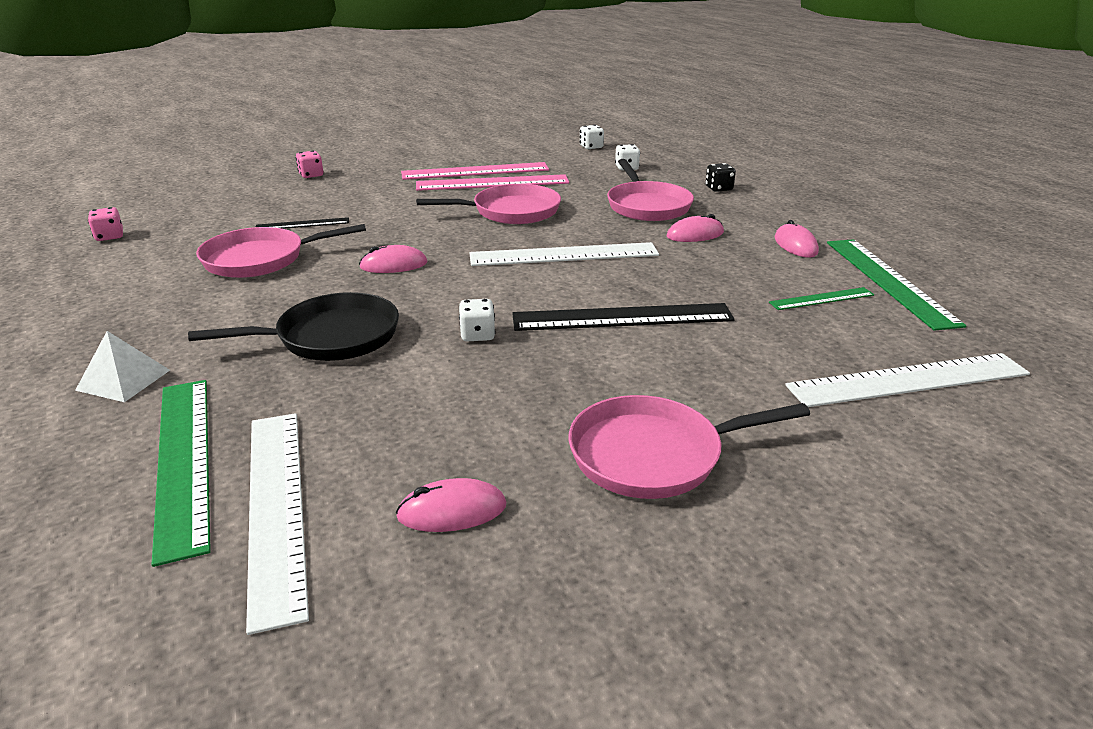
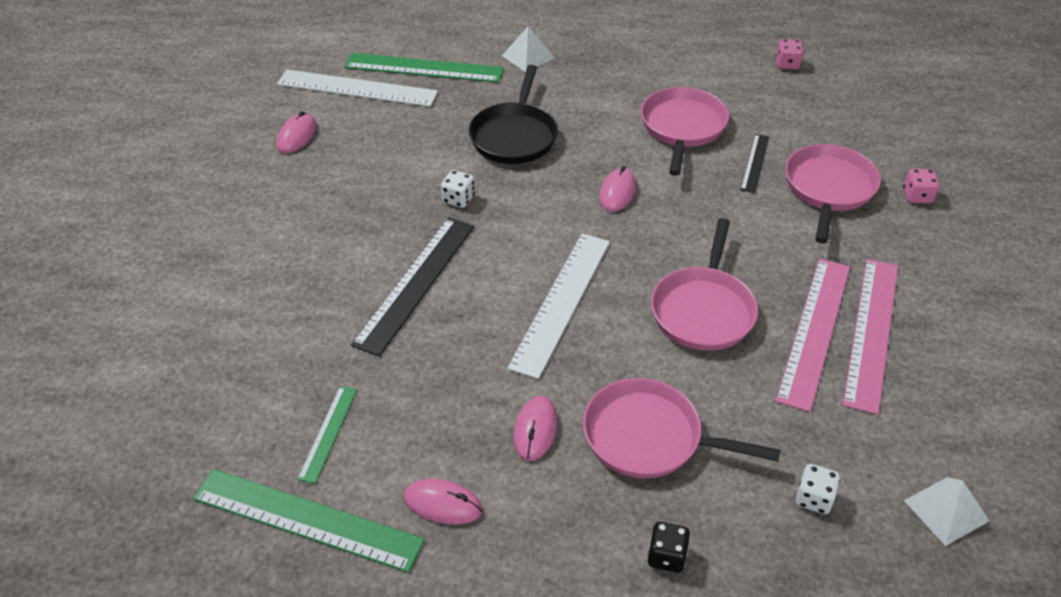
camera: 120 degrees right, 15 degrees up
(591, 147) = (946, 510): white dice -> white pyramid
(653, 455) = (259, 219): pink pan -> pink pan (828, 189)
(908, 380) = (186, 390): white ruler -> none

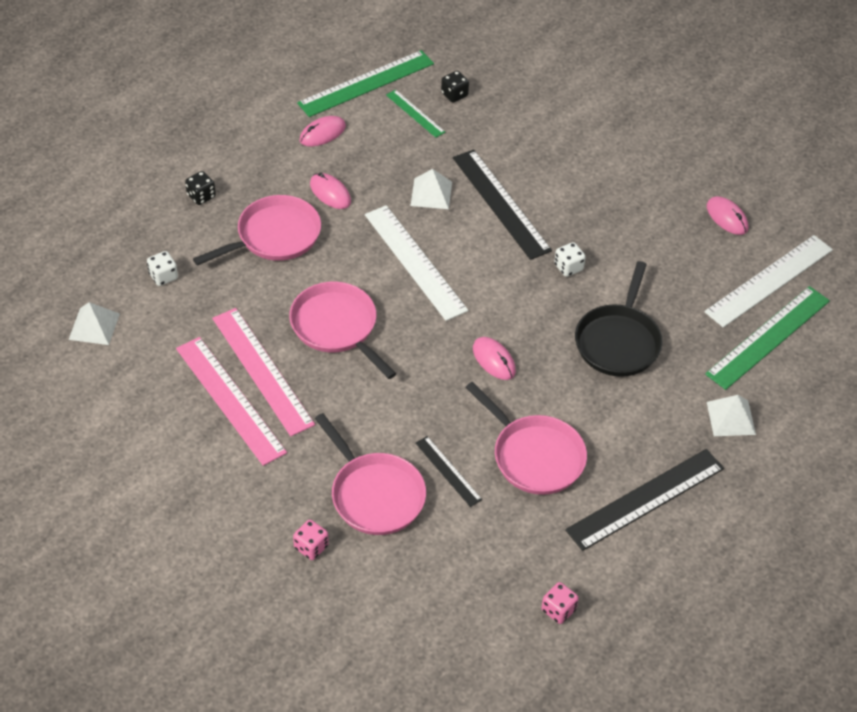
camera: 125 degrees right, 5 degrees up
(262, 415) = (454, 95): none -> black dice
(452, 343) = (431, 193): none -> white pyramid
(514, 136) = (618, 341): black pan -> black pan turned 120 degrees counterclockwise
(650, 65) = (645, 499): none -> black ruler

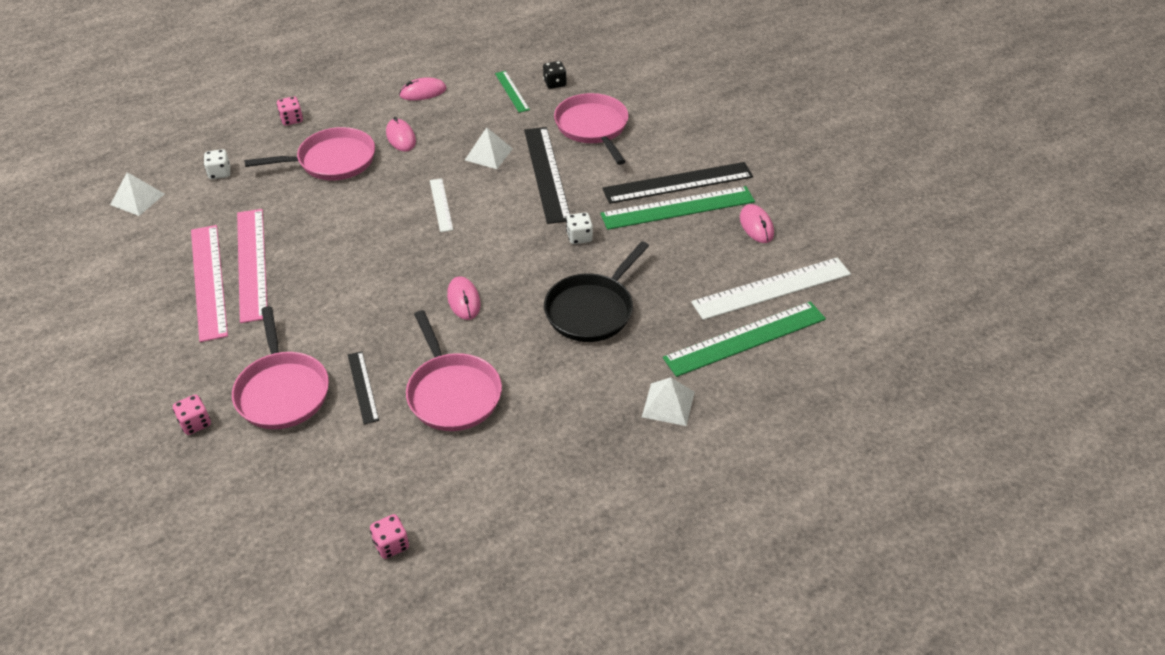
camera: 20 degrees right, 5 degrees down
(201, 196) = (291, 120): black dice -> pink dice
(337, 327) = (339, 242): pink pan -> pink pan (593, 127)
(366, 83) = (483, 62): green ruler -> green ruler (678, 208)
(415, 262) = (441, 205): white ruler -> white ruler, size x0.52
(645, 499) = (539, 459): black ruler -> black ruler (678, 183)

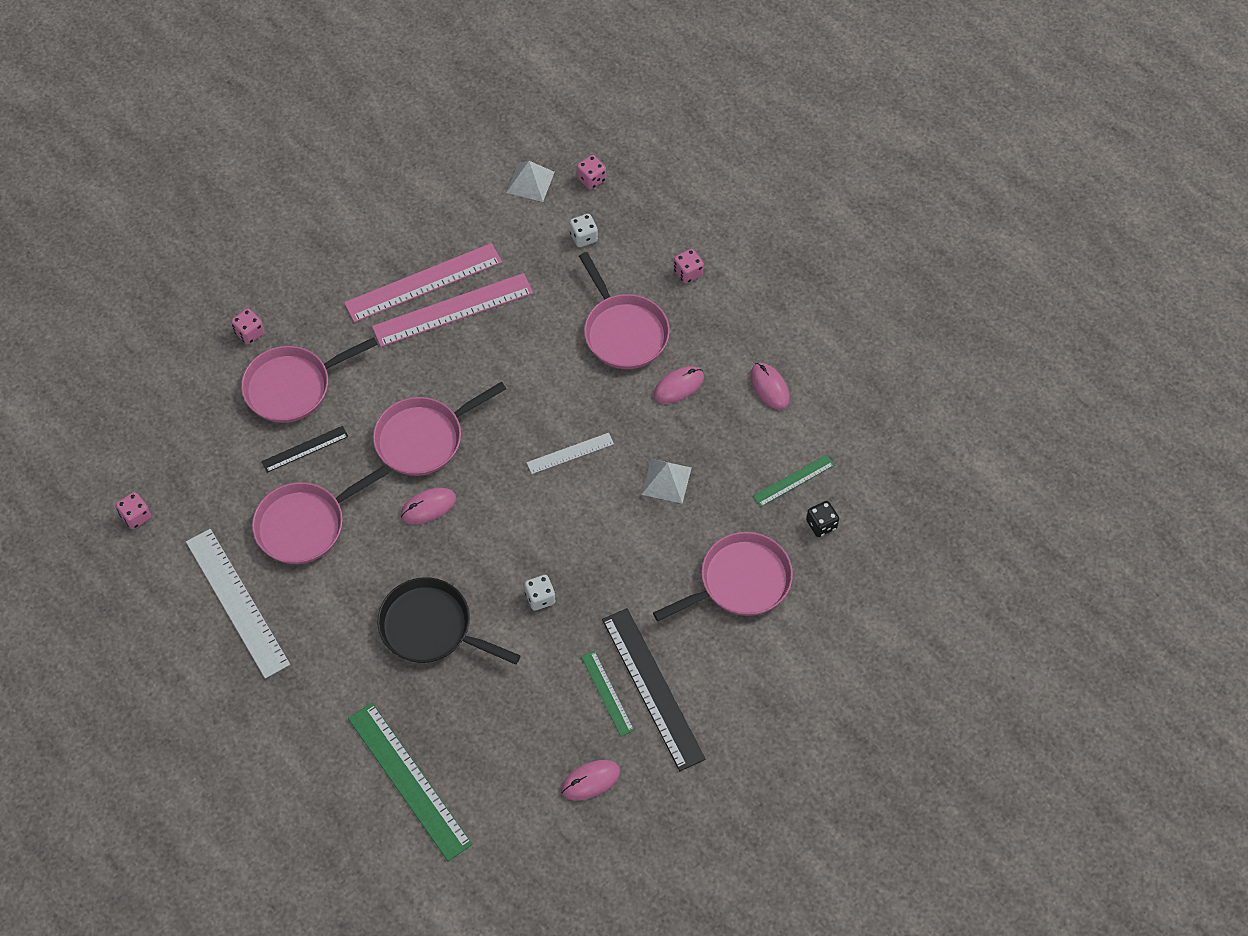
camera: 80 degrees right, 15 degrees up
(160, 162) = (591, 179): none -> pink dice
(387, 296) = (424, 438): none -> pink pan
(546, 173) = (643, 546): black ruler -> none
(668, 404) = (311, 715): white pyramid -> none
(678, 208) = (607, 693): green ruler -> green ruler, size x0.52
(772, 288) = (488, 803): white ruler -> white ruler (237, 602)

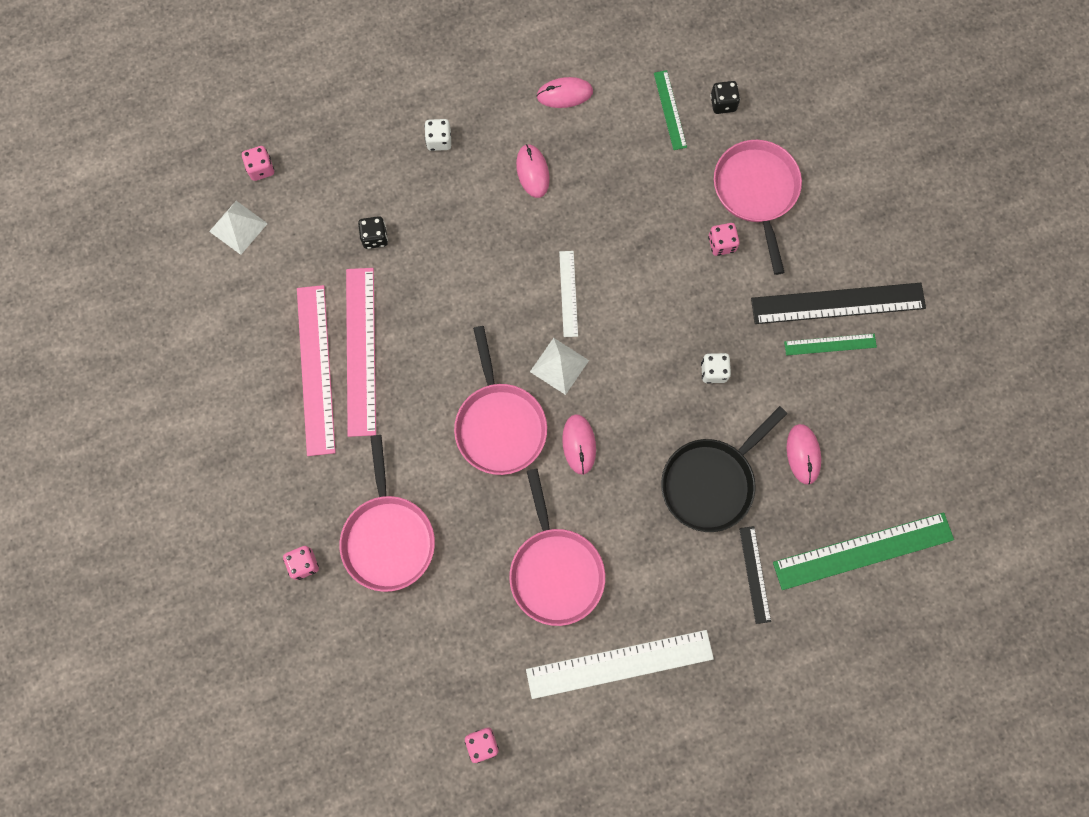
camera: 70 degrees left, 15 degrees up
(305, 449) = (467, 546): black ruler -> black ruler (754, 574)
(562, 285) = (375, 237): none -> black dice
(583, 237) = (327, 199): white dice -> white dice (439, 140)
(590, 780) = (911, 388): pink mouse -> pink mouse (803, 454)
(623, 332) = (452, 200): pink pan -> none
(666, 481) = (630, 218): white pyramid -> white pyramid (559, 366)
(688, 273) = (409, 119): pink dice -> pink dice (721, 244)

